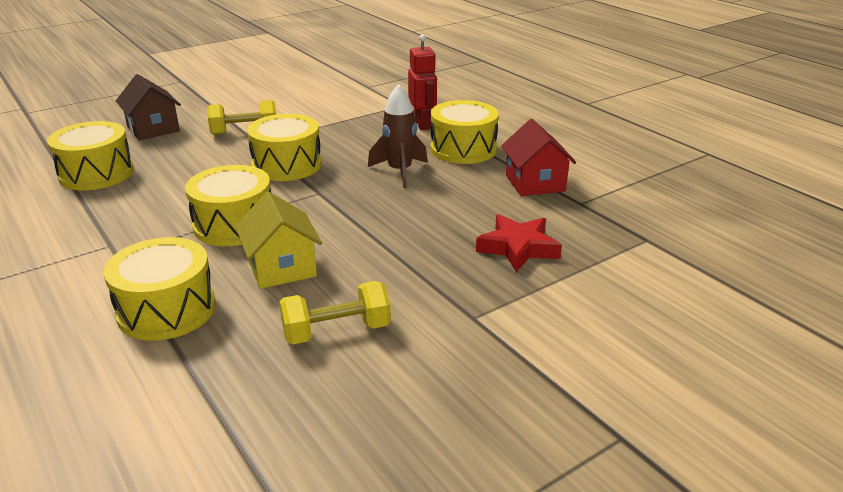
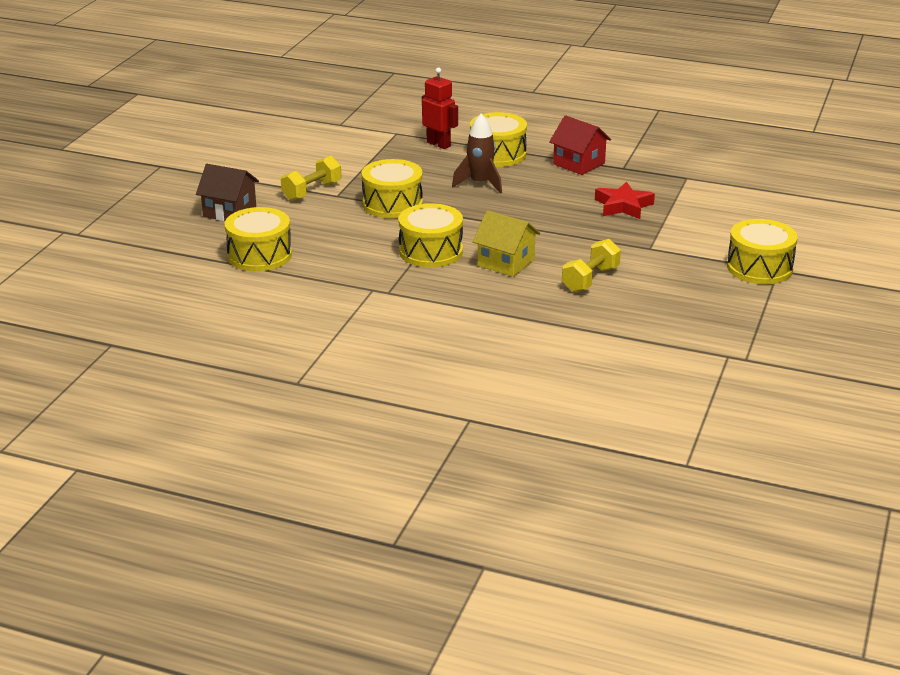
camera: 35 degrees left, 0 degrees up
(167, 310) = (479, 305): yellow drum -> yellow drum (759, 268)

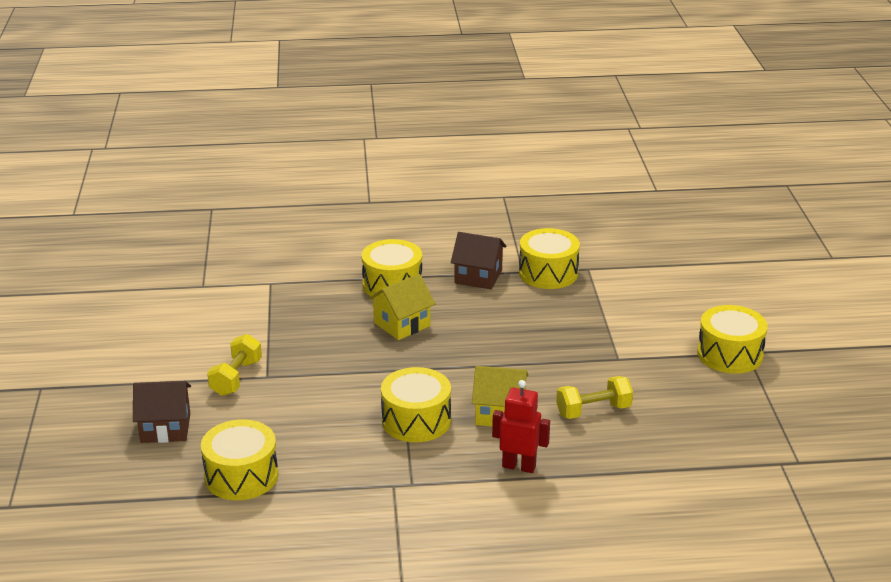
camera: 25 degrees left, 0 degrees up
(392, 204) = (333, 372): yellow drum -> yellow drum (548, 273)
(438, 144) = (324, 286): red robot -> red robot (519, 466)
(480, 184) = (402, 324): brown rocket -> yellow house
(579, 163) = (478, 277): red house -> brown house
(590, 279) = (593, 411): yellow dumbbell -> yellow dumbbell turned 60 degrees clockwise
(623, 206) = (557, 316): red star -> none

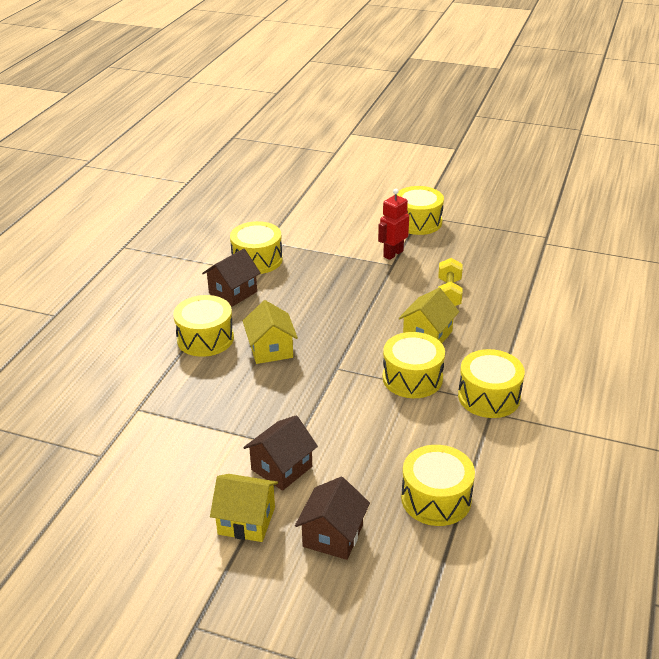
camera: 65 degrees left, 5 degrees up
(163, 378) = (246, 520): none -> yellow house
(236, 378) = (281, 468): yellow dumbbell -> brown house
(419, 478) = (489, 397): none -> yellow drum
(519, 466) = (497, 345): red robot -> red robot (393, 254)

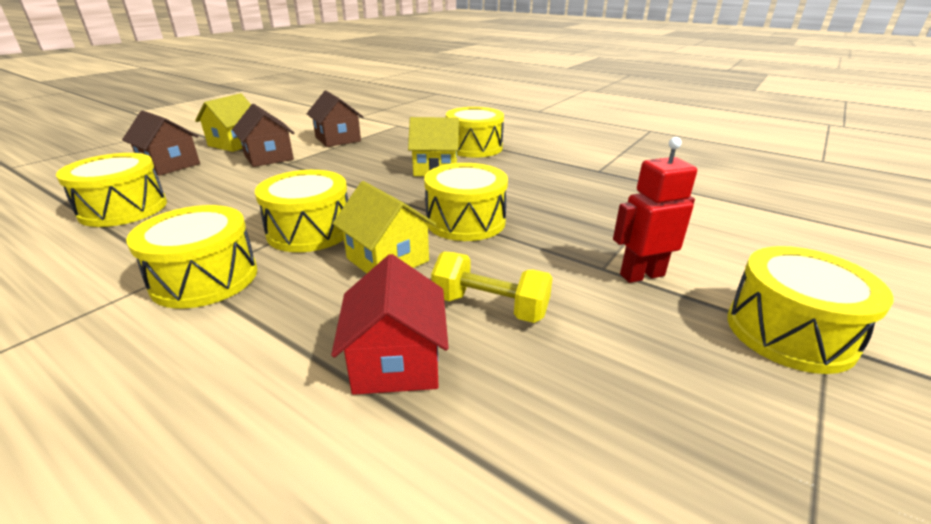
camera: 105 degrees right, 5 degrees down
(233, 292) = (551, 162): brown house -> brown house (338, 139)
(257, 260) = (622, 178): yellow drum -> yellow drum (465, 221)
(393, 254) = (641, 275): red robot -> red robot turned 75 degrees counterclockwise
(502, 311) = (396, 362): none -> red house

